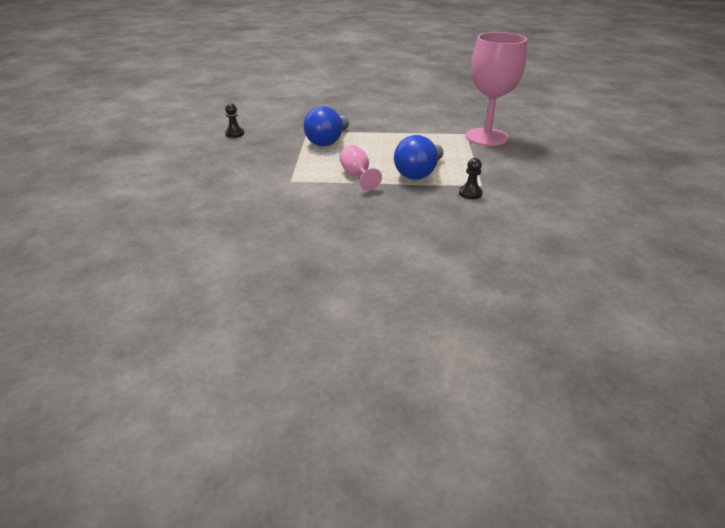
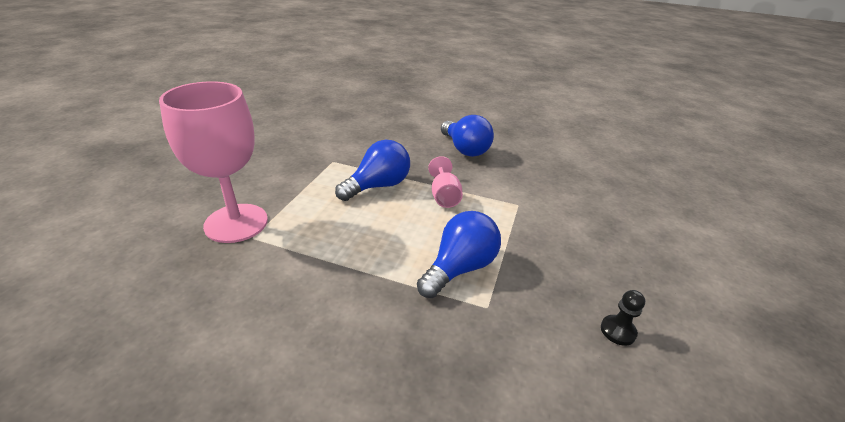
camera: 165 degrees left, 0 degrees up
(358, 226) = (465, 149): none -> blue light bulb
(470, 193) = (352, 156): black pawn -> none

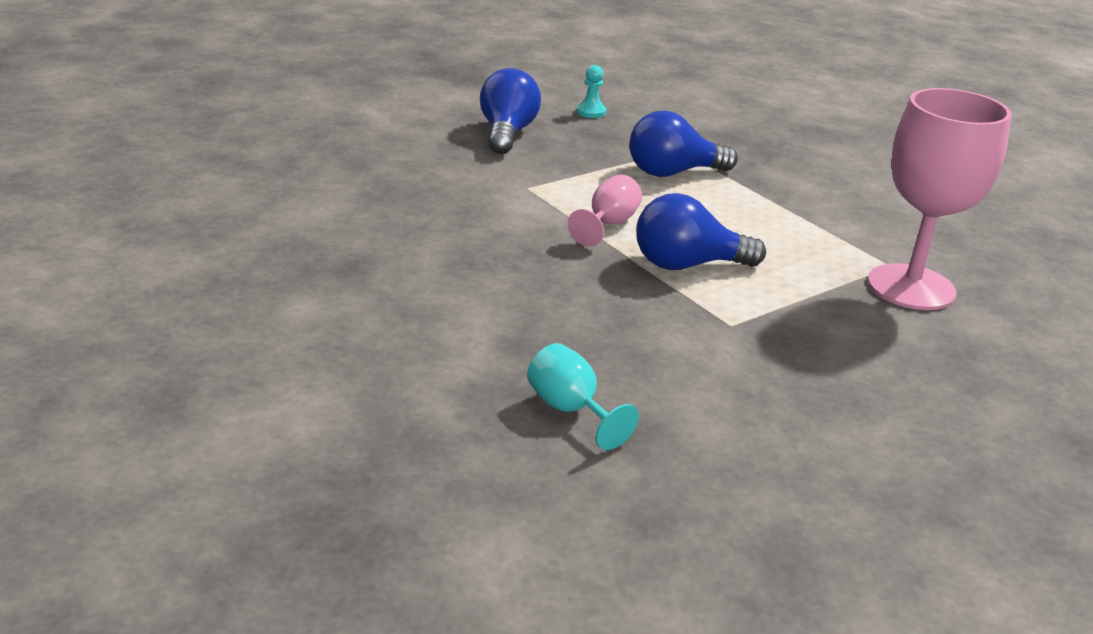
camera: 145 degrees left, 5 degrees down
(367, 114) = (570, 410): none -> turquoise goblet
(465, 149) = (481, 266): blue light bulb -> blue light bulb (507, 133)
(618, 331) = (591, 112): black pawn -> turquoise pawn

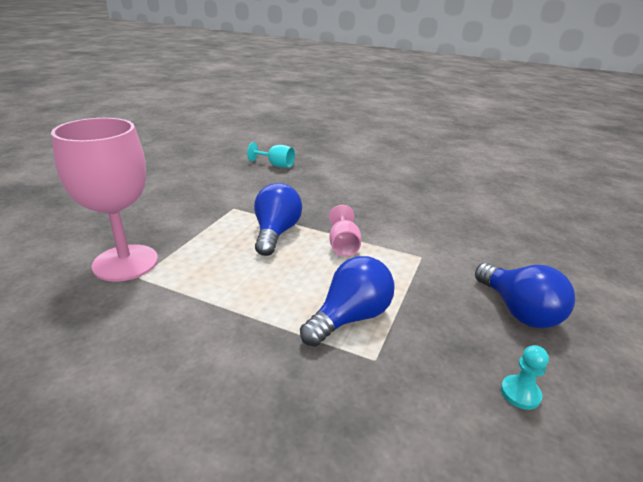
camera: 150 degrees right, 0 degrees up
(687, 265) = (276, 233): blue light bulb -> blue light bulb turned 45 degrees counterclockwise

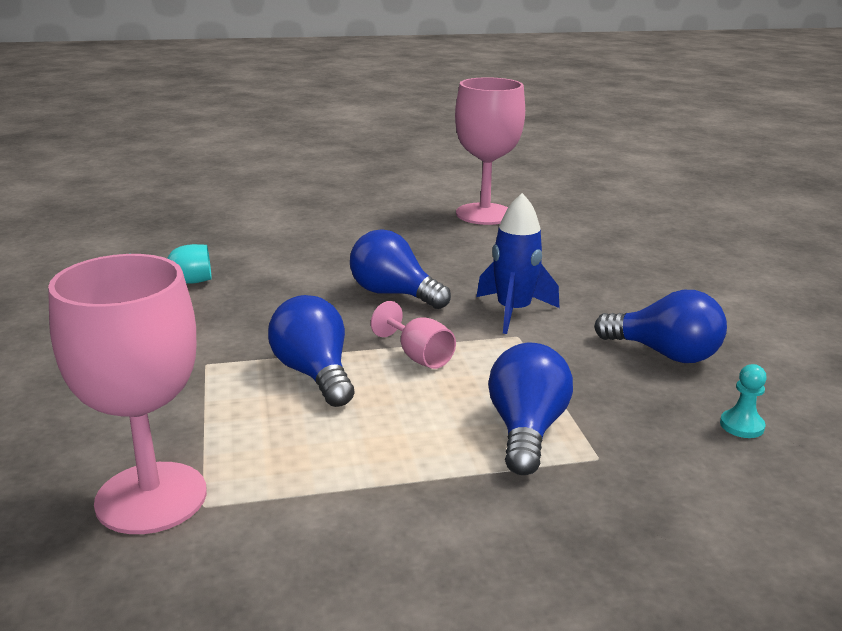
camera: 35 degrees left, 5 degrees down
(375, 205) = (393, 294): none -> blue light bulb
(437, 241) = (513, 312): none -> blue rocket
(493, 177) = (484, 214): none -> pink goblet

